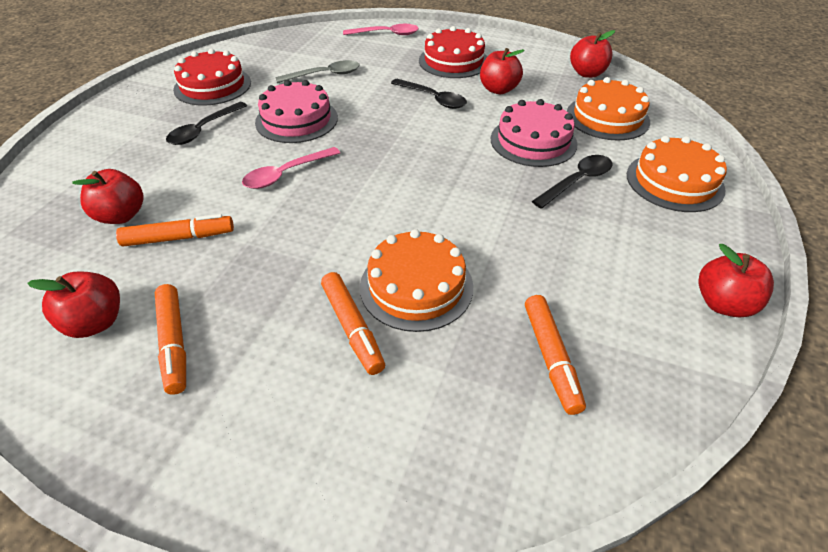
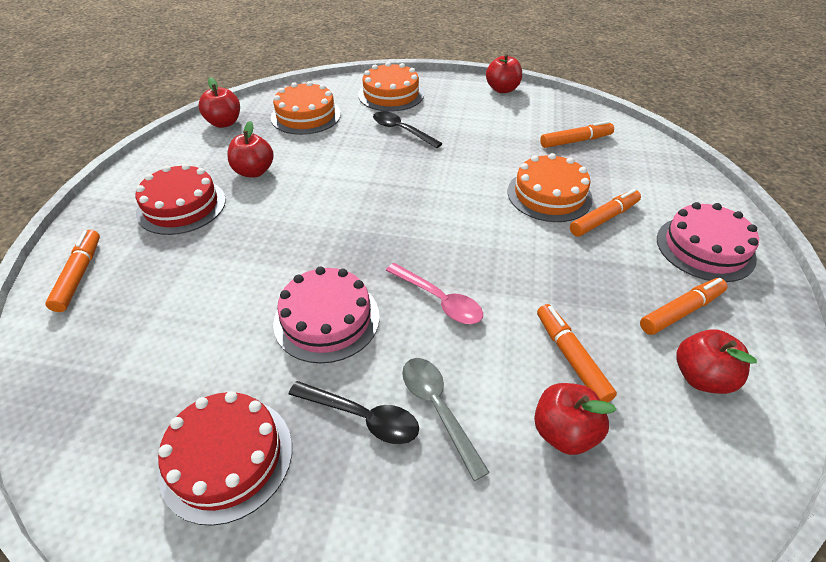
camera: 100 degrees left, 0 degrees up
(325, 75) = (204, 318): grey spoon -> grey spoon (438, 409)
(386, 34) = (79, 275): pink spoon -> orange marker
(433, 99) = (273, 213): black spoon -> none
(533, 141) = (348, 150): pink cake -> pink cake (705, 248)

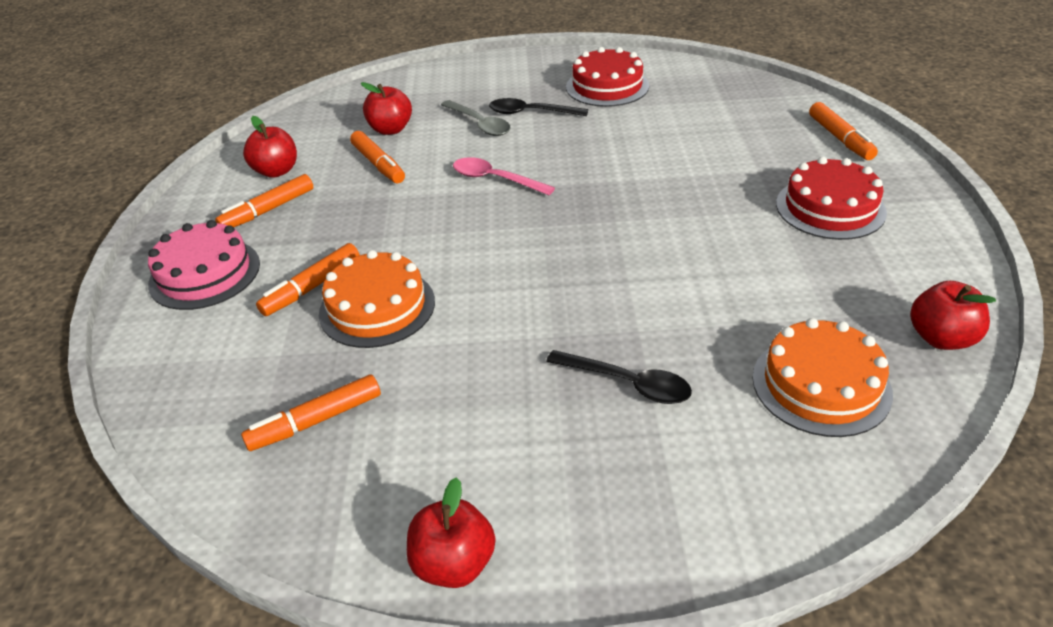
camera: 170 degrees right, 5 degrees down
(254, 171) = (794, 264): red apple -> none
(327, 319) = (589, 151): pink cake -> none
(391, 94) = (700, 486): orange cake -> none

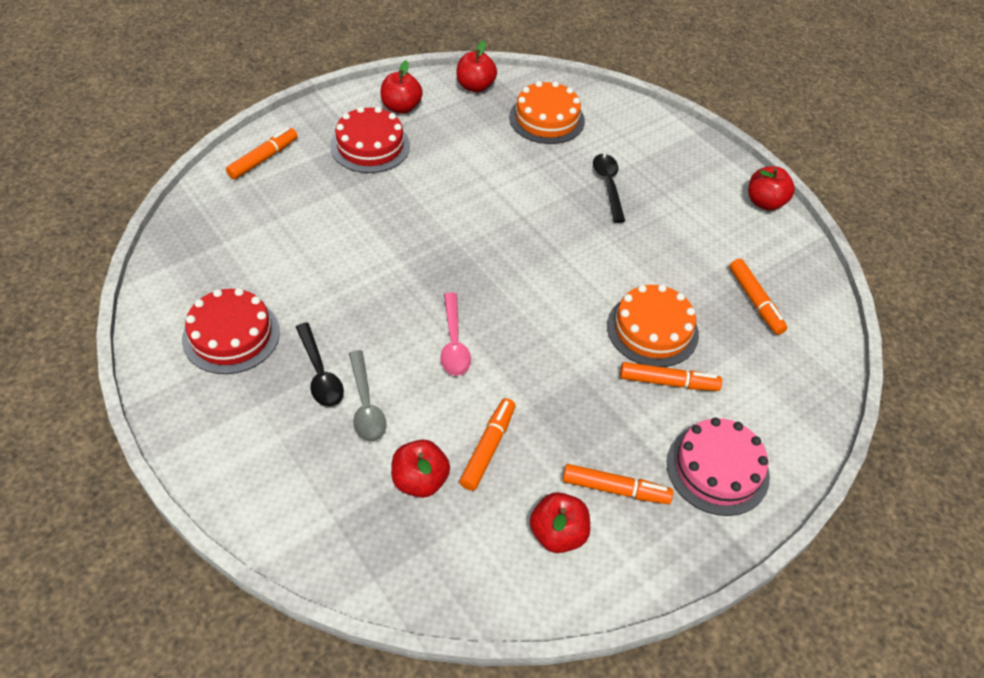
camera: 130 degrees left, 10 degrees up
(316, 420) = (755, 301): orange marker -> orange marker turned 45 degrees clockwise
(479, 124) = (366, 405): grey spoon -> grey spoon turned 150 degrees clockwise
(907, 252) = (401, 107): none -> red apple

